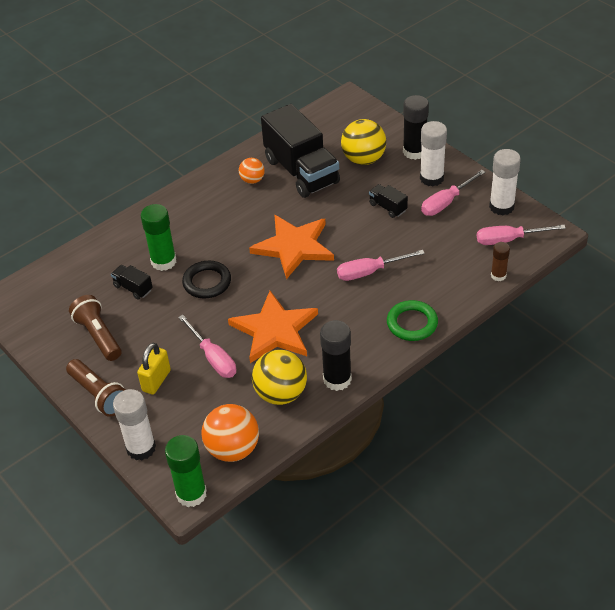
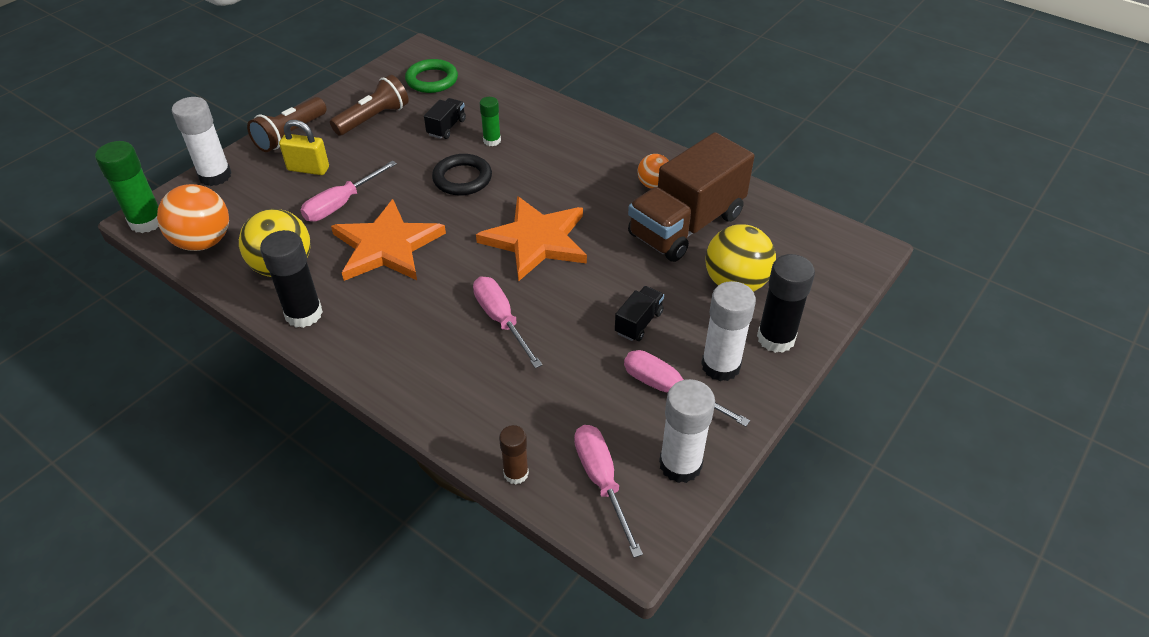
camera: 75 degrees right, 0 degrees up
(163, 261) = (492, 141): green glue stick -> green glue stick, size x0.58
(301, 171) = (686, 225): black truck -> brown truck
(412, 323) = (405, 377): green ring -> green ring (432, 80)

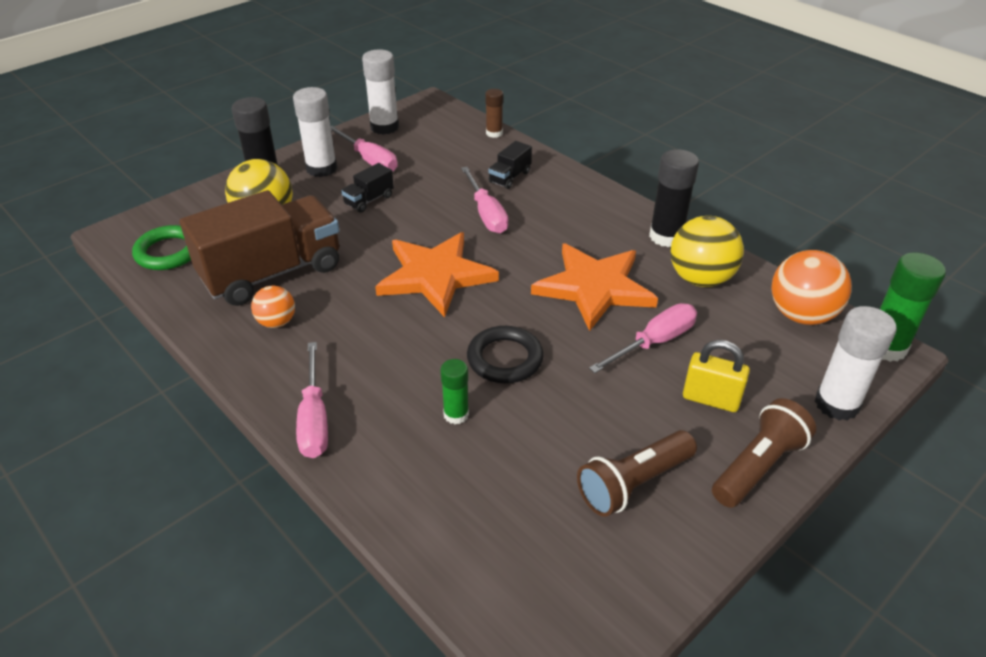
camera: 170 degrees left, 5 degrees down
(432, 80) = (537, 569): green ring -> green ring (168, 252)
(446, 127) = (519, 449): black truck -> black truck (510, 177)
(601, 481) = (439, 125): pink screwdriver -> pink screwdriver (314, 419)

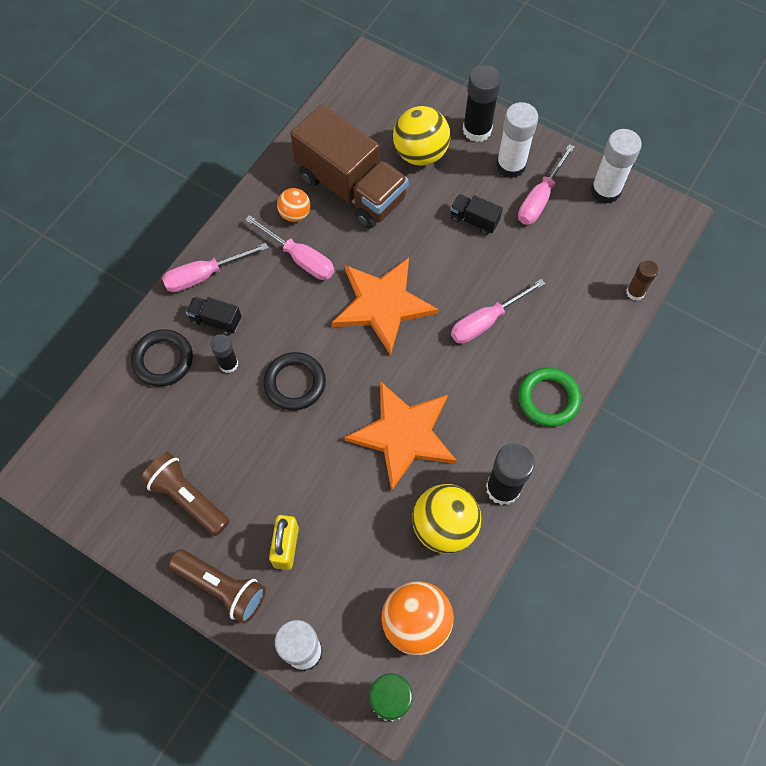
camera: 75 degrees right, 25 degrees up
(168, 252) = (355, 108): green ring -> green ring (548, 399)
(422, 482) = (163, 360): none -> black ring
(456, 414) = (228, 364): green glue stick -> black glue stick
(510, 177) = (556, 327): black truck -> black truck (216, 320)
(654, 342) = (344, 495): pink screwdriver -> pink screwdriver (300, 258)

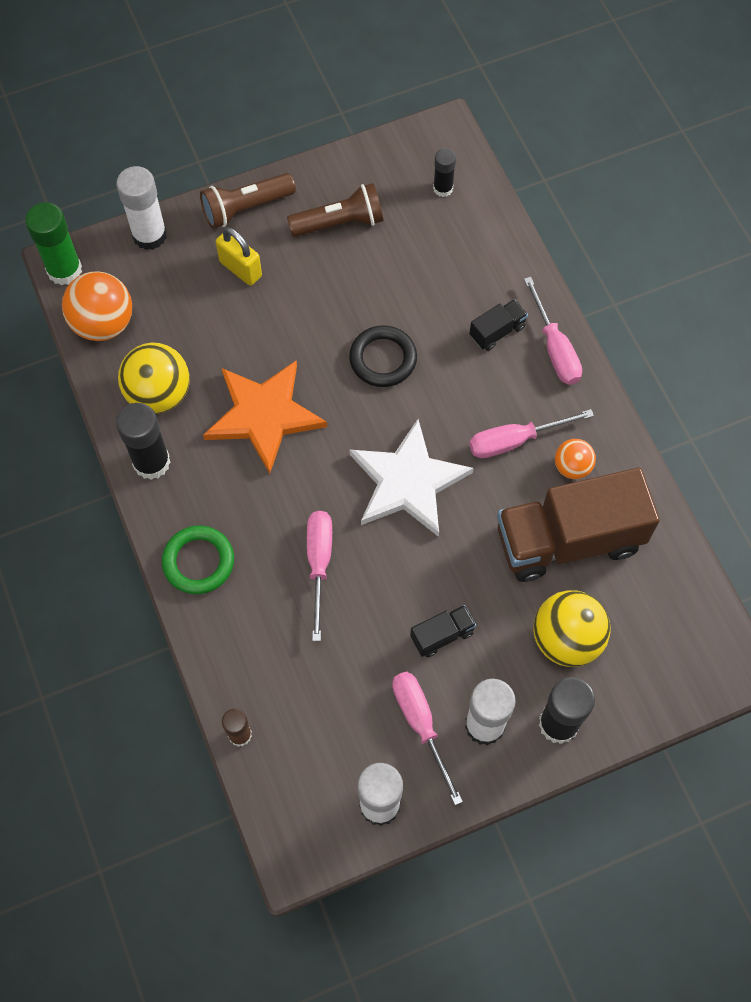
camera: 125 degrees right, 0 degrees up
(163, 360) = (486, 269): black ring -> none
(205, 275) = (555, 348): pink screwdriver -> pink screwdriver turned 150 degrees clockwise
(228, 364) = (443, 317): black glue stick -> black glue stick (443, 188)
(382, 305) = (408, 482): orange star -> white star

